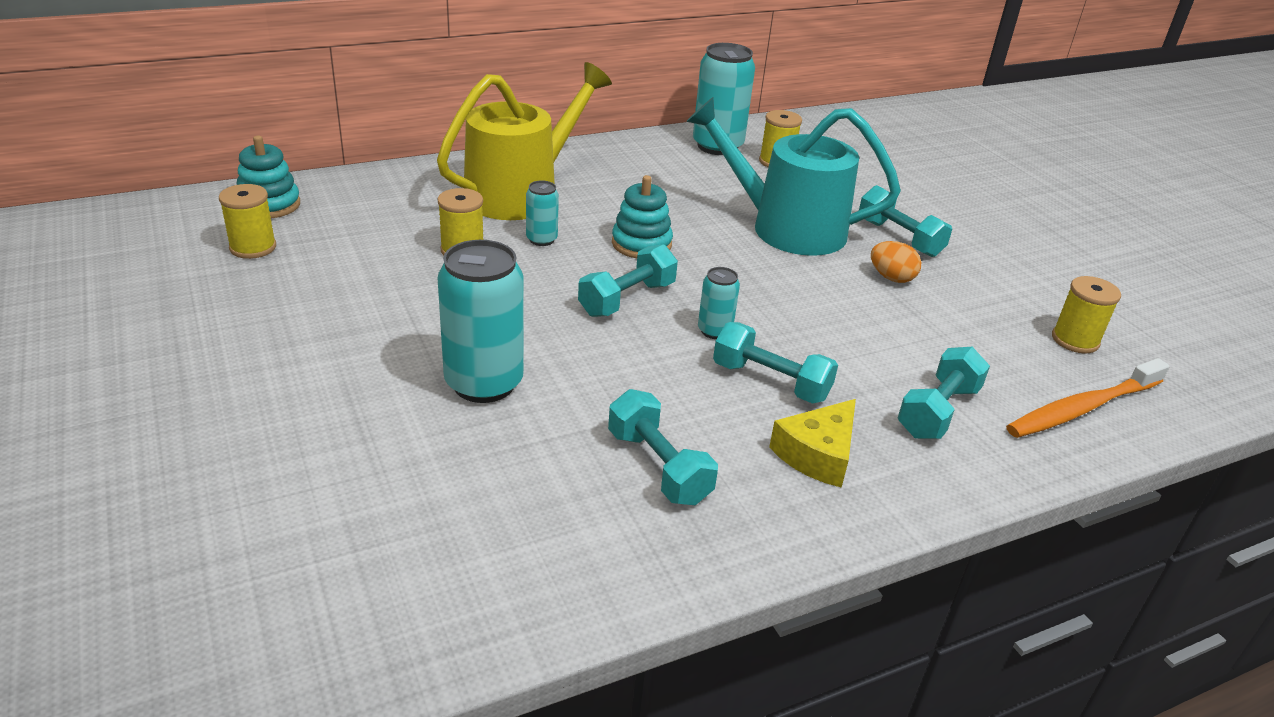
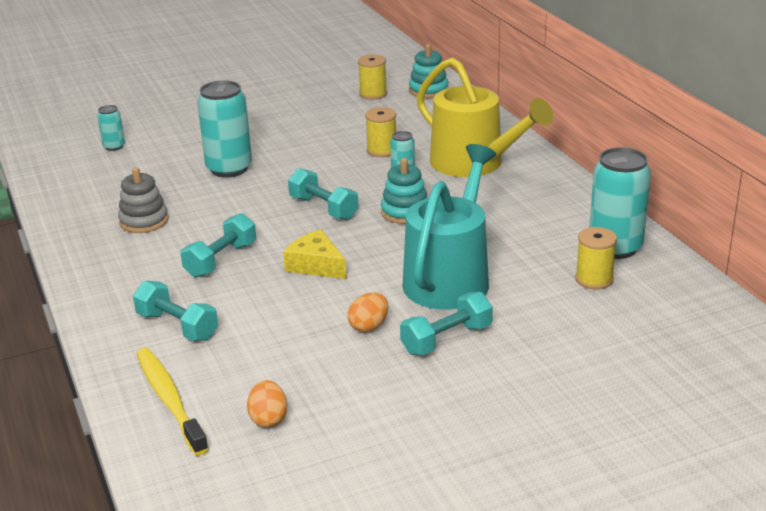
camera: 95 degrees right, 5 degrees down
(658, 467) = (144, 221): turquoise dumbbell -> grey stacking toy
(714, 331) = (283, 240): turquoise can -> turquoise can (114, 147)
(818, 454) = (142, 273): yellow cheese -> yellow cheese (316, 265)
(1075, 340) = (268, 419): yellow spool -> orange egg
(1082, 408) = (170, 400): orange toothbrush -> yellow toothbrush

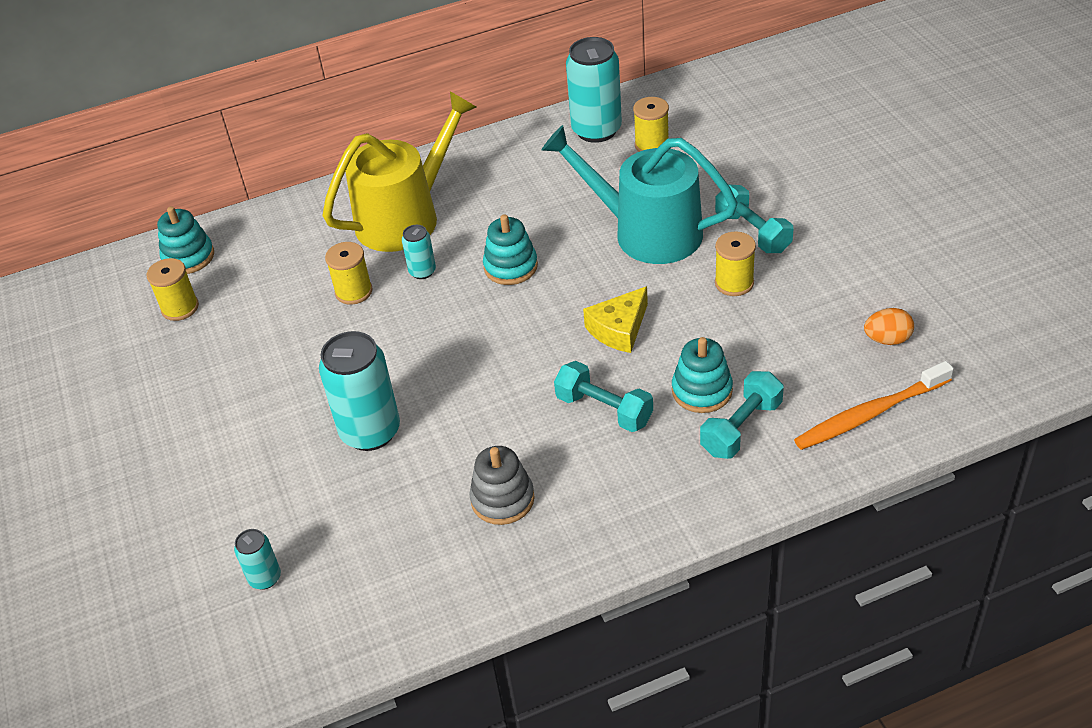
camera: 85 degrees left, 15 degrees up
(170, 400) = (870, 414): yellow toothbrush -> orange toothbrush
(228, 307) = (702, 391): none -> turquoise stacking toy
(323, 208) = (492, 332): turquoise dumbbell -> none
(369, 326) = (734, 283): orange egg -> yellow spool

